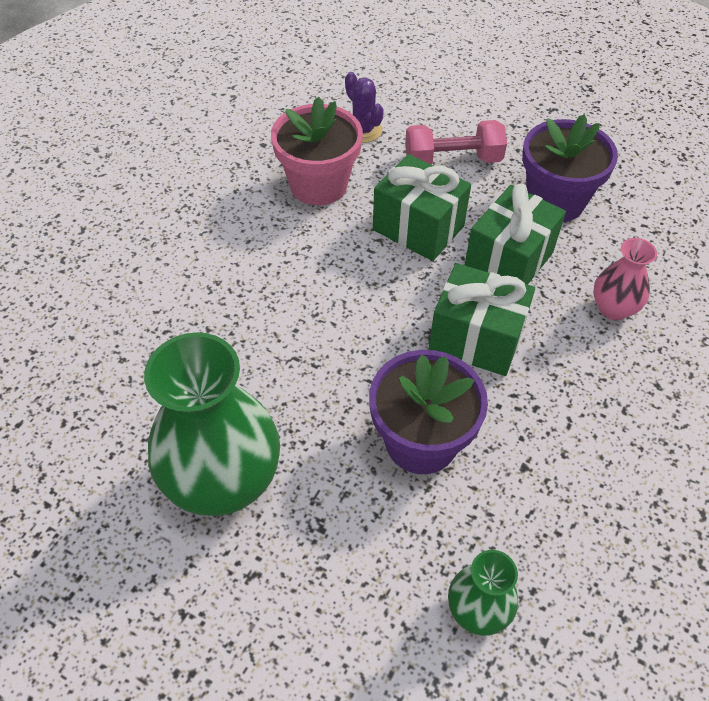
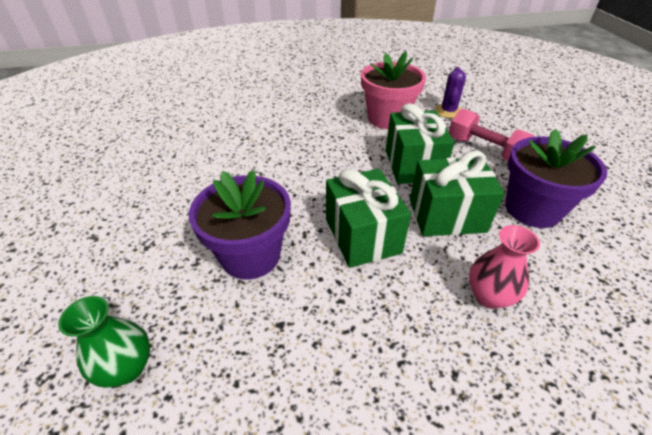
camera: 50 degrees right, 10 degrees down
(223, 481) = (152, 192): green vase -> none

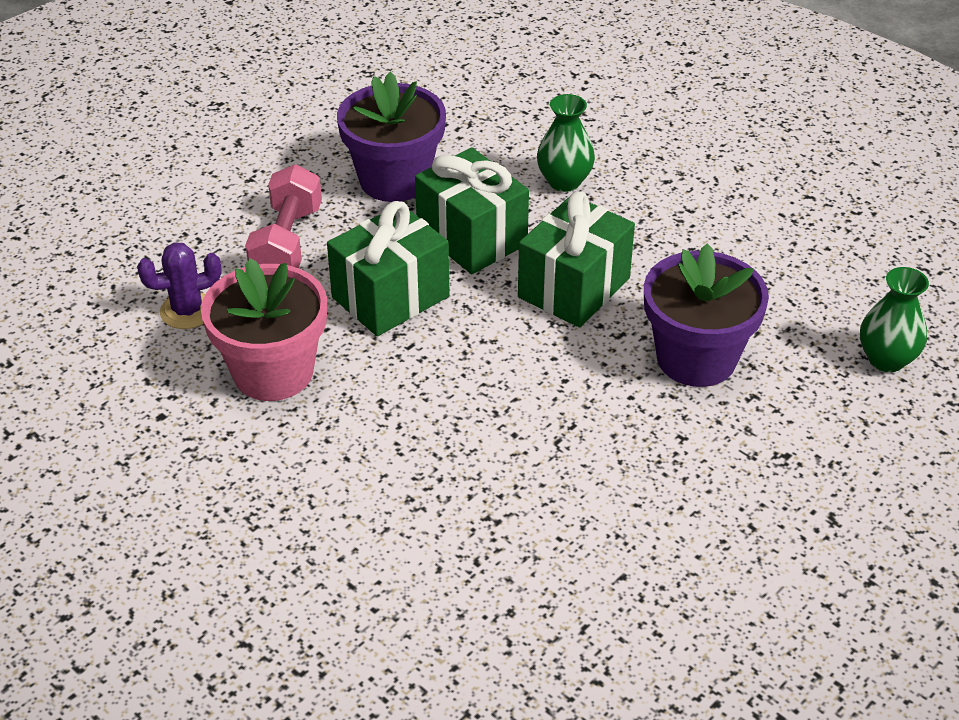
camera: 125 degrees left, 0 degrees up
(489, 296) = (564, 181): pink vase -> green vase

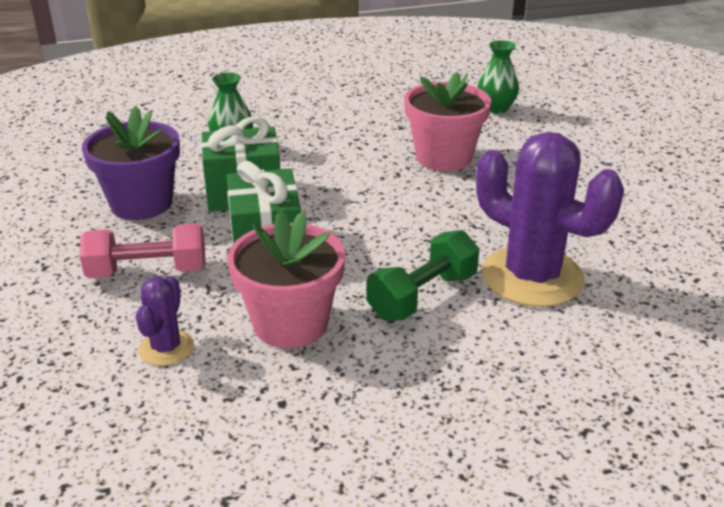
camera: 60 degrees left, 10 degrees down
(287, 243) = (148, 272): pink dumbbell -> pink dumbbell turned 45 degrees counterclockwise
(384, 448) = (423, 296): none -> green dumbbell
(485, 525) = (532, 277): none -> purple cactus
(573, 288) = (338, 174): green gift -> none
(696, 358) = (443, 157): purple flower pot -> pink flower pot

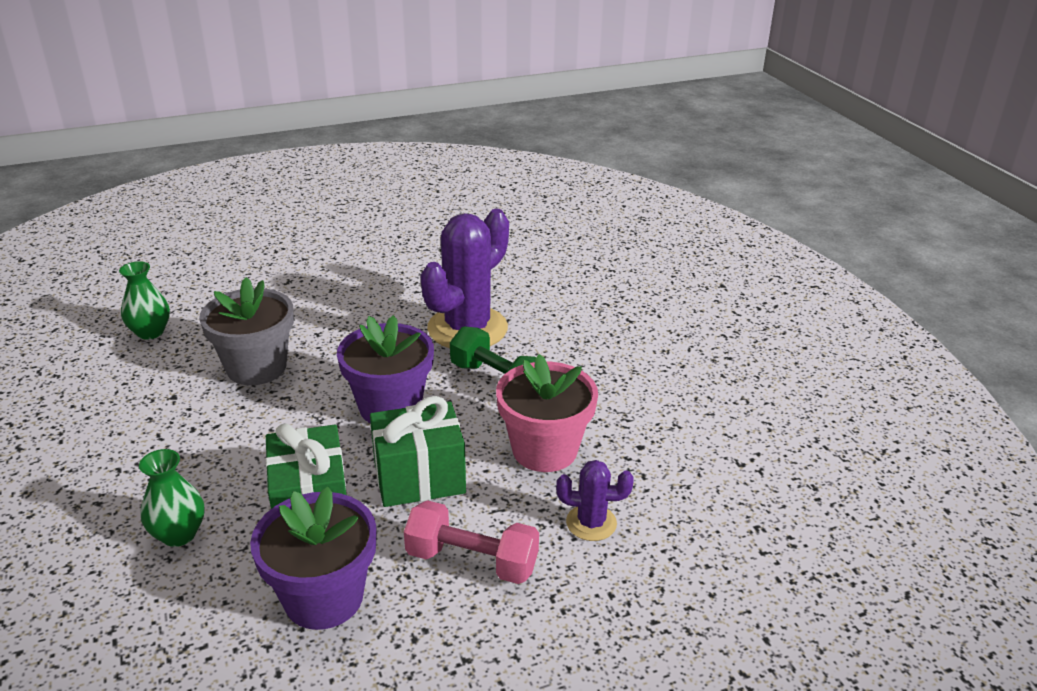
camera: 95 degrees left, 0 degrees up
(148, 272) = (472, 561): pink dumbbell -> pink dumbbell turned 60 degrees counterclockwise
(377, 227) = (390, 407): none -> purple flower pot
(443, 157) = (256, 367): pink flower pot -> grey flower pot

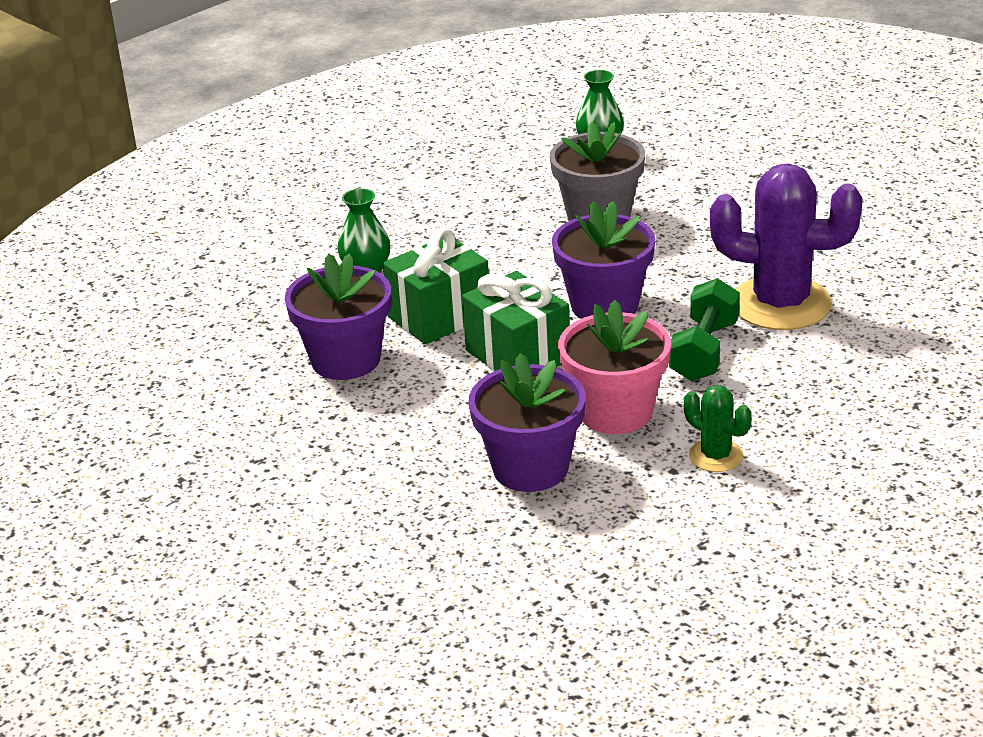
camera: 70 degrees right, 0 degrees up
(472, 561) = (434, 416): pink dumbbell -> none
(591, 523) = (530, 468): purple cactus -> purple flower pot
(635, 420) = (716, 456): none -> green cactus

